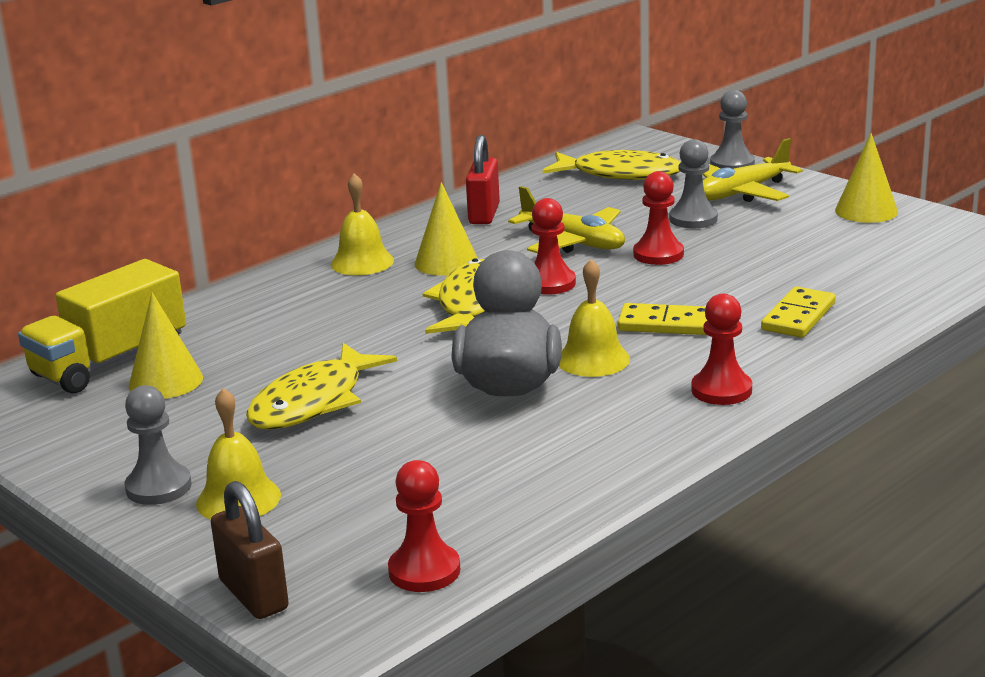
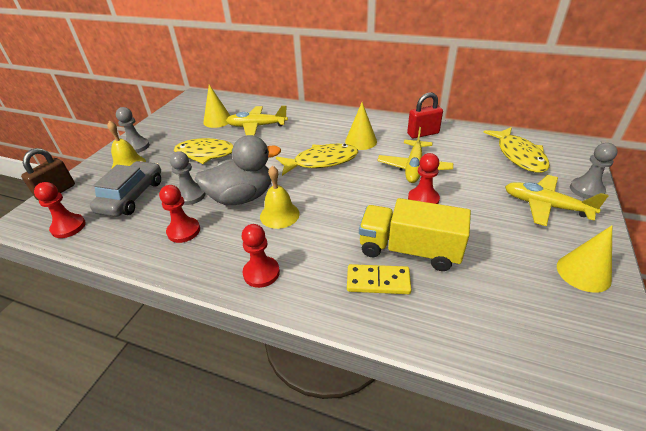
camera: 65 degrees right, 15 degrees up
(110, 362) = (229, 106): yellow truck -> yellow truck (409, 250)
(258, 342) = (257, 126): none -> yellow plane
(362, 262) = (345, 122): yellow bell -> none
(382, 496) = (132, 196): none -> grey car
(549, 283) = (359, 175): red pawn -> red pawn (184, 231)
(665, 324) = (335, 227): yellow domino -> none
(693, 219) = (484, 198): grey pawn -> grey pawn (191, 195)

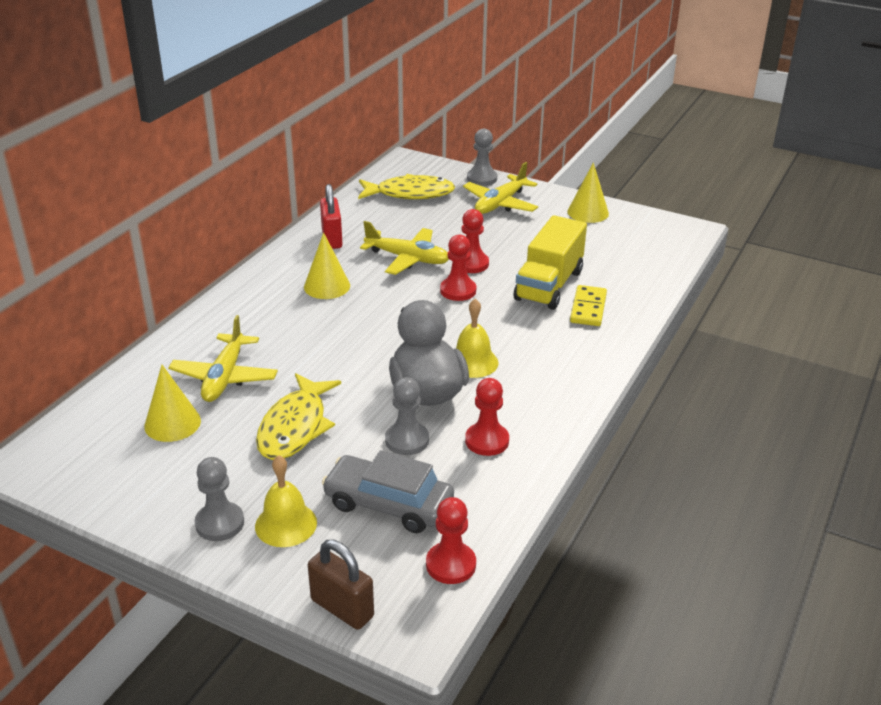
camera: 85 degrees left, 5 degrees down
(261, 273) = (569, 377): red pawn -> red pawn (458, 290)
(321, 161) = (365, 322): yellow fish -> none

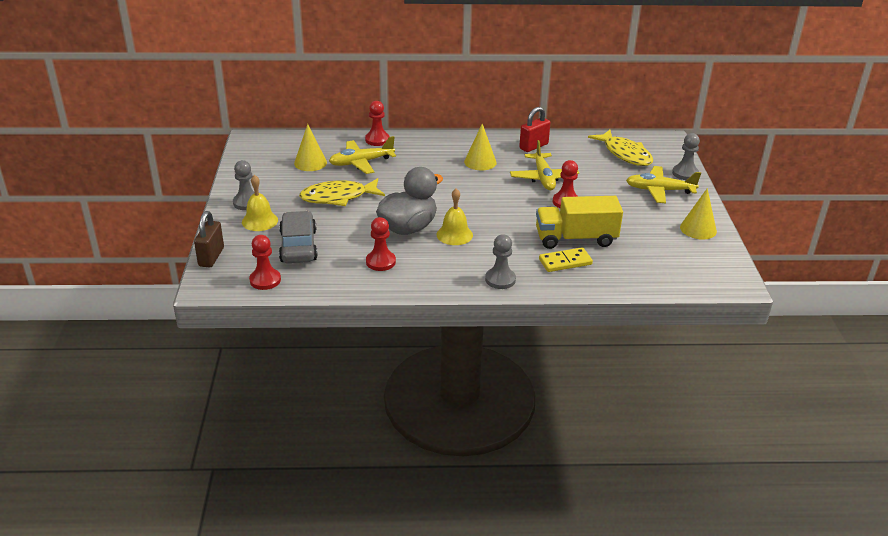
camera: 60 degrees right, 0 degrees up
(407, 440) = (357, 235): grey pawn -> grey pawn (500, 279)
(458, 290) = (527, 206): red pawn -> red pawn (377, 140)

